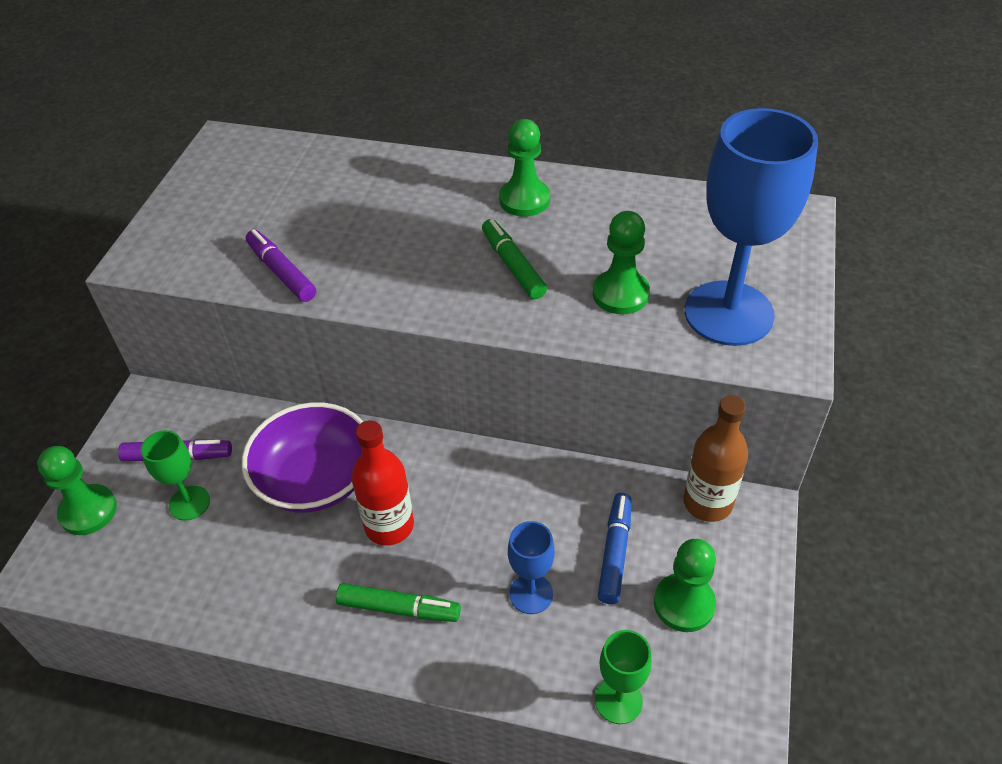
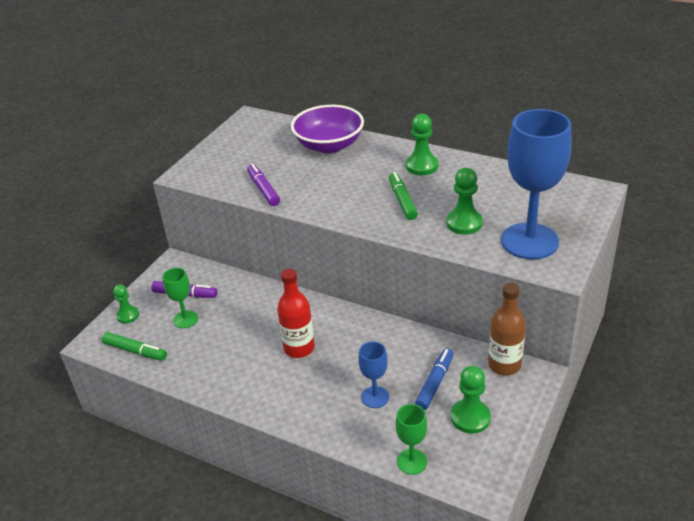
camera: 15 degrees right, 10 degrees down
(88, 511) = (128, 315): green pawn -> green pawn, size x0.66
(315, 479) = (262, 317): purple bowl -> purple bowl (329, 145)
(398, 608) = (292, 392): green marker -> green marker (135, 351)

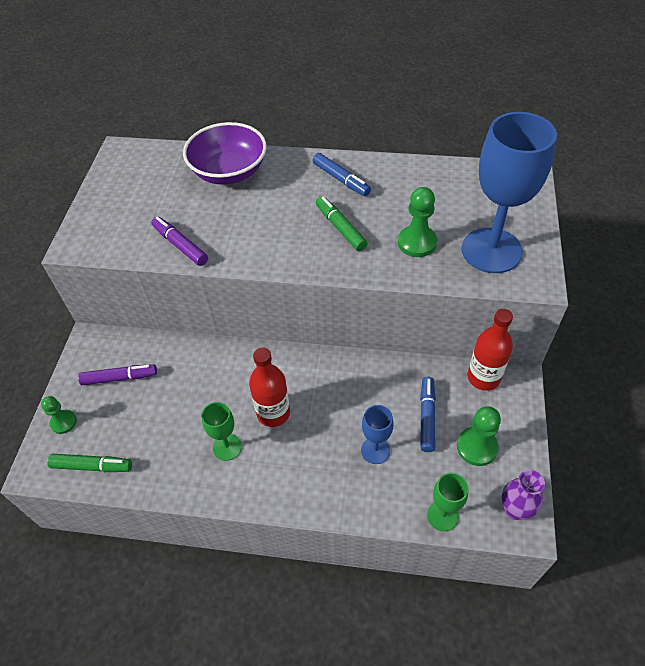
camera: 20 degrees left, 15 degrees up
(185, 319) = (133, 410): green goblet -> green goblet (227, 447)
(421, 166) = (341, 179): green pawn -> blue marker
(482, 475) = (515, 509): none -> purple vase
(504, 365) = (483, 377): brown bottle -> red bottle

